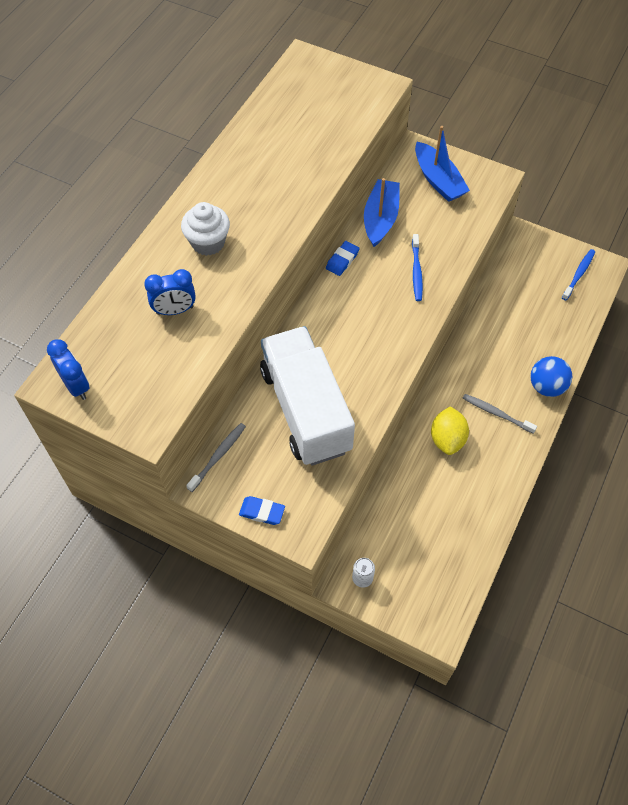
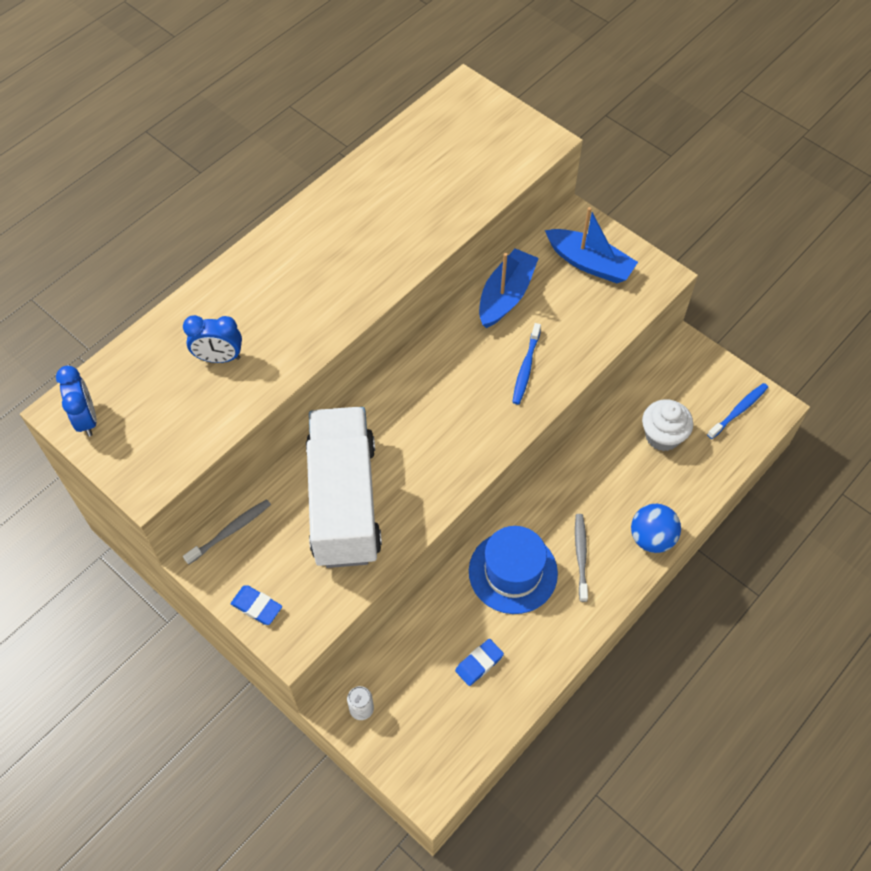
camera: 15 degrees right, 0 degrees up
(208, 242) = (281, 287): white cupcake -> white cupcake (662, 436)
(342, 260) = (445, 336): blue eraser -> blue eraser (479, 663)
(438, 180) = (589, 263): blue boat -> blue boat turned 45 degrees counterclockwise
(447, 439) = (513, 572): yellow lemon -> blue hat
(496, 413) = (581, 556): grey toothbrush -> grey toothbrush turned 45 degrees clockwise

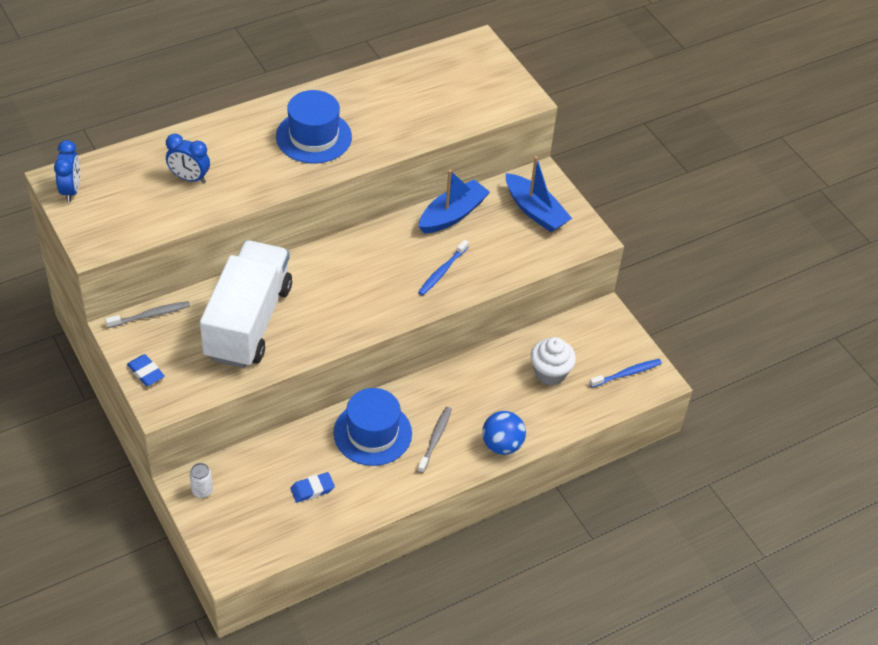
camera: 15 degrees right, 10 degrees down
(337, 260) = (313, 137): none -> blue hat

